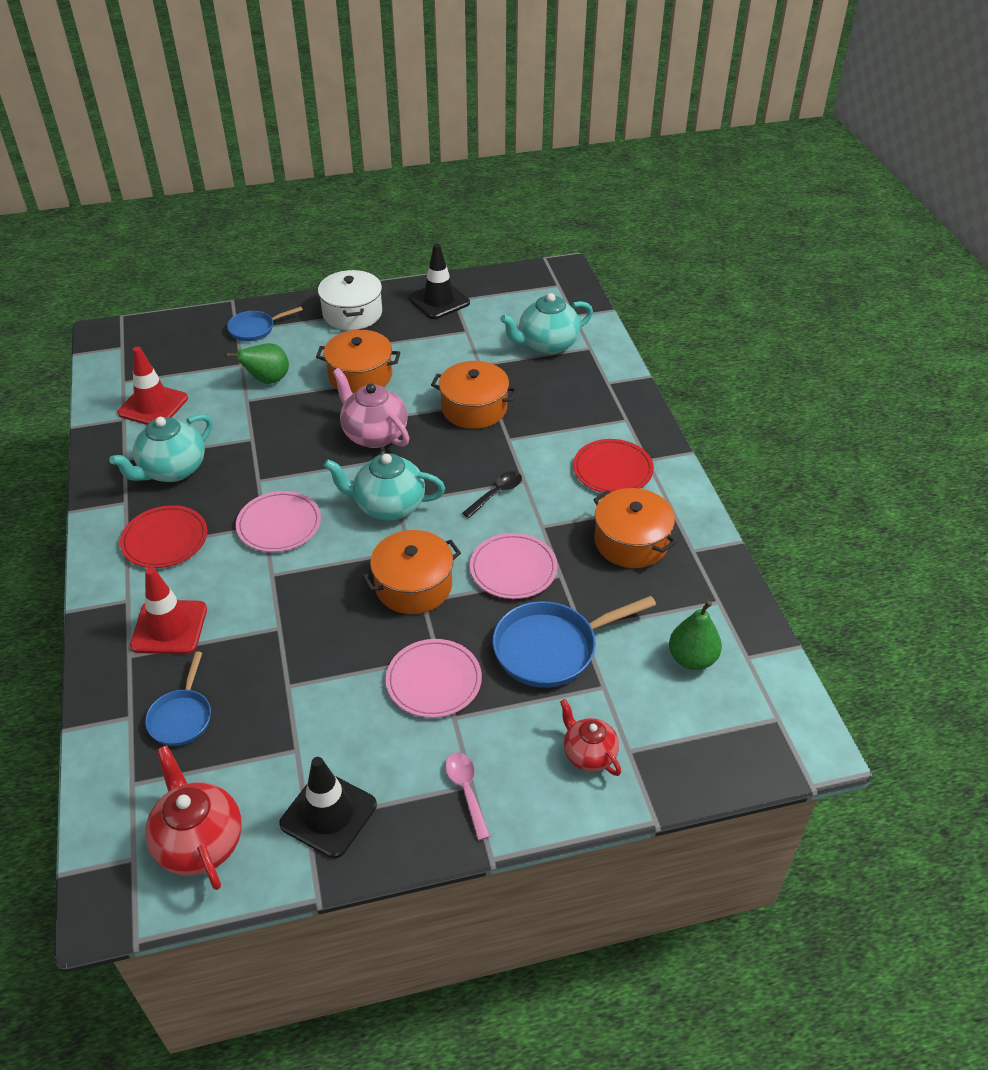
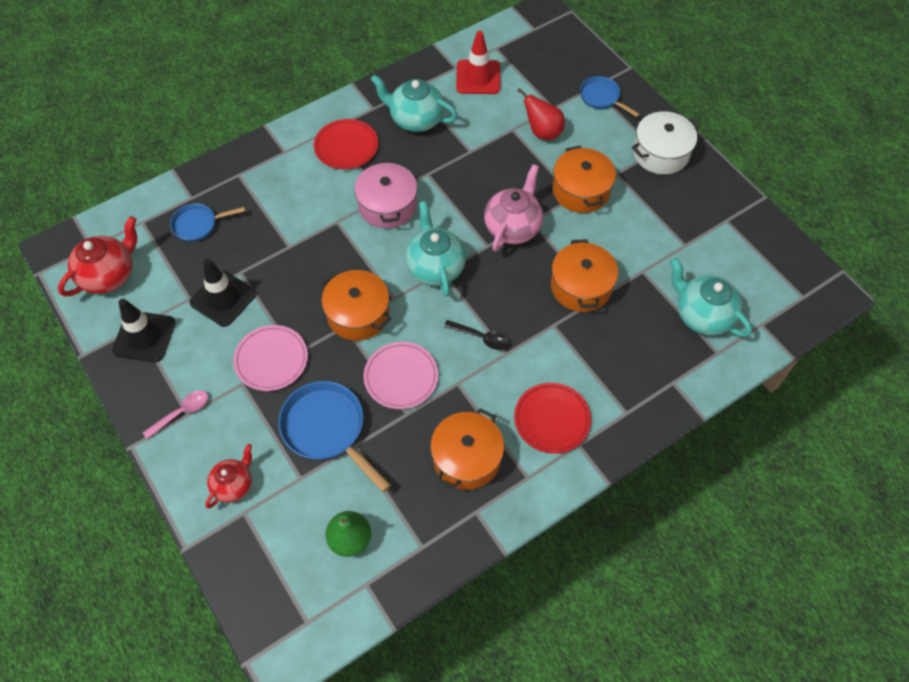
camera: 70 degrees right, 15 degrees up
(169, 627) = (269, 185): red traffic cone -> none
(267, 380) = (542, 132): green pear -> red pear
(279, 524) = (387, 205): pink plate -> pink pot
(439, 301) = (717, 209): black traffic cone -> black traffic cone (223, 298)

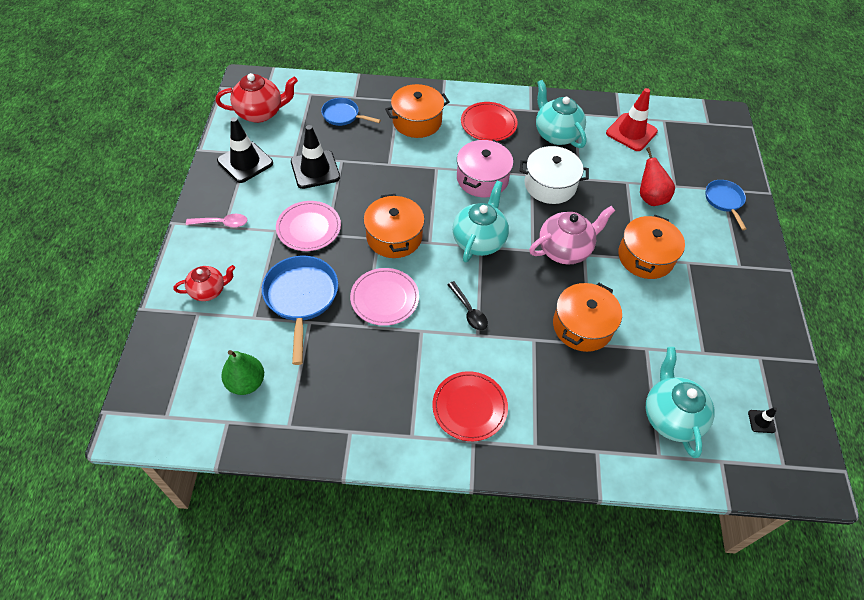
camera: 35 degrees right, 5 degrees down
(466, 458) = (379, 388): orange pot -> orange pot (417, 121)
(661, 153) = (742, 270): white pot -> white pot (550, 185)
(764, 272) = (761, 421): none -> black traffic cone

